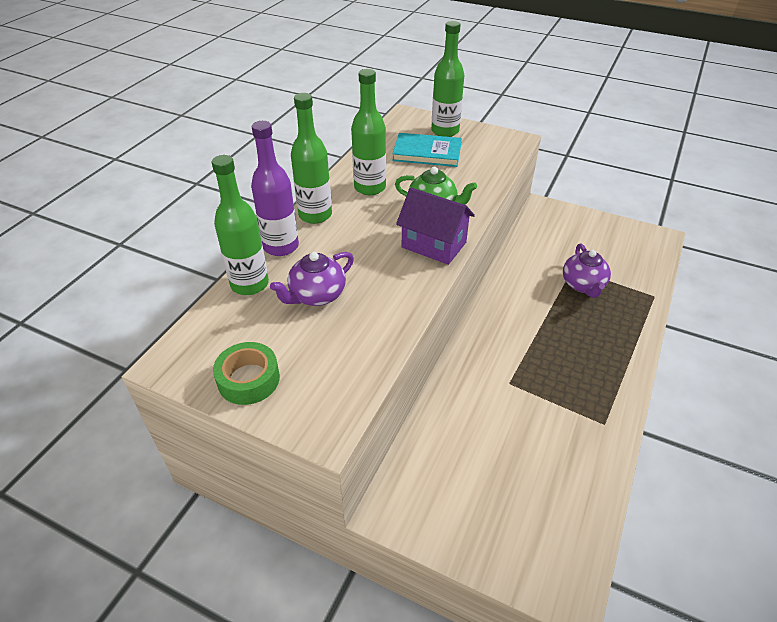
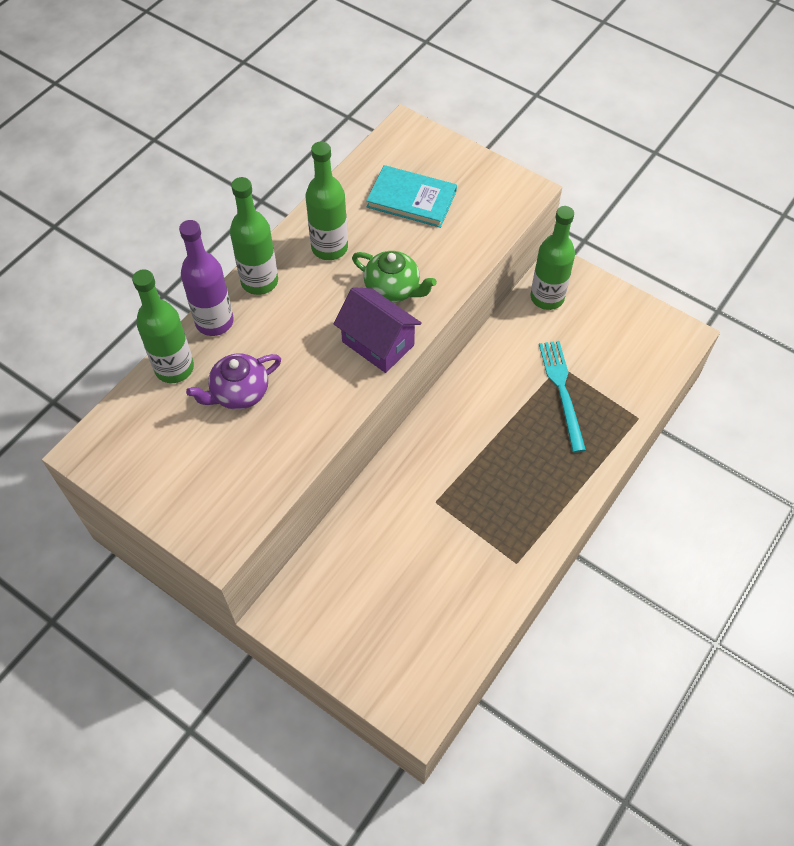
camera: 10 degrees right, 15 degrees up
(248, 379) = (157, 482): green tape -> none
(445, 131) = (444, 164): green bottle -> green bottle (547, 297)
(583, 285) = (562, 391): purple teapot -> turquoise fork

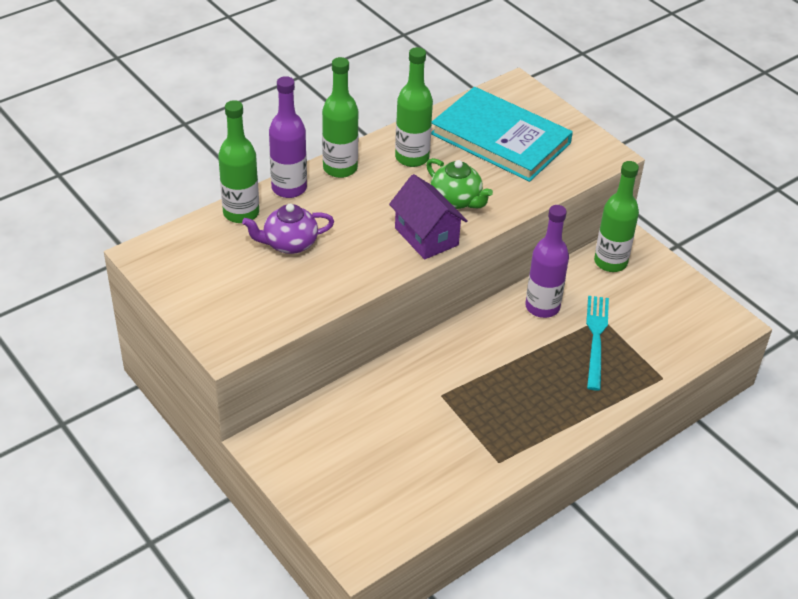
camera: 15 degrees right, 15 degrees down
(411, 199) = (500, 138): turquoise book -> turquoise book, size x1.62
(499, 369) = (542, 307): none -> purple bottle

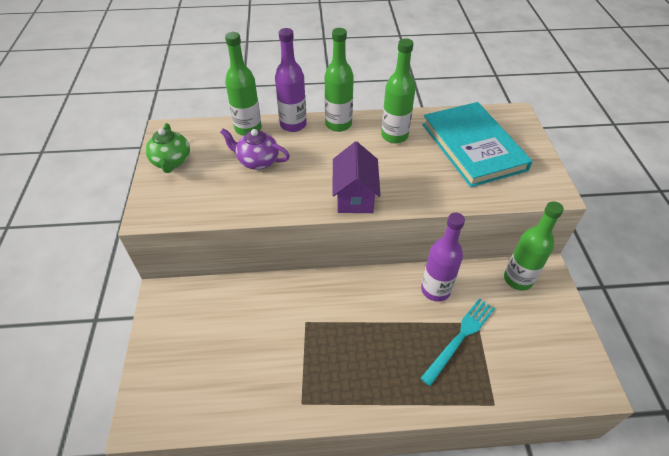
camera: 35 degrees right, 5 degrees up
(456, 200) = (401, 178): green teapot -> green teapot (171, 161)

